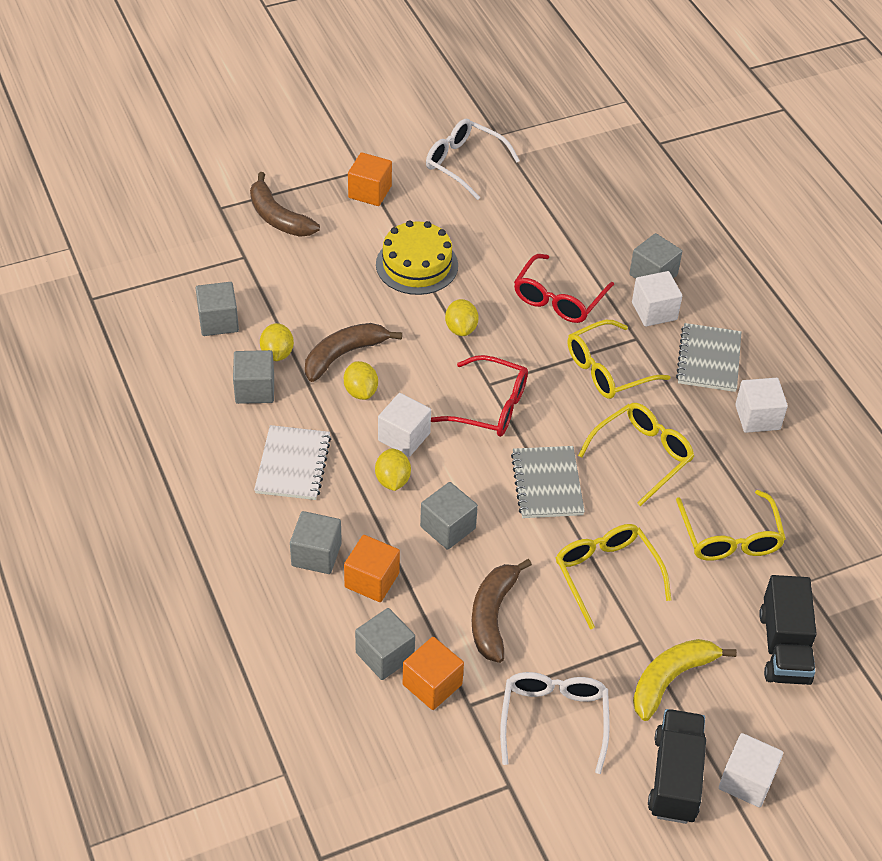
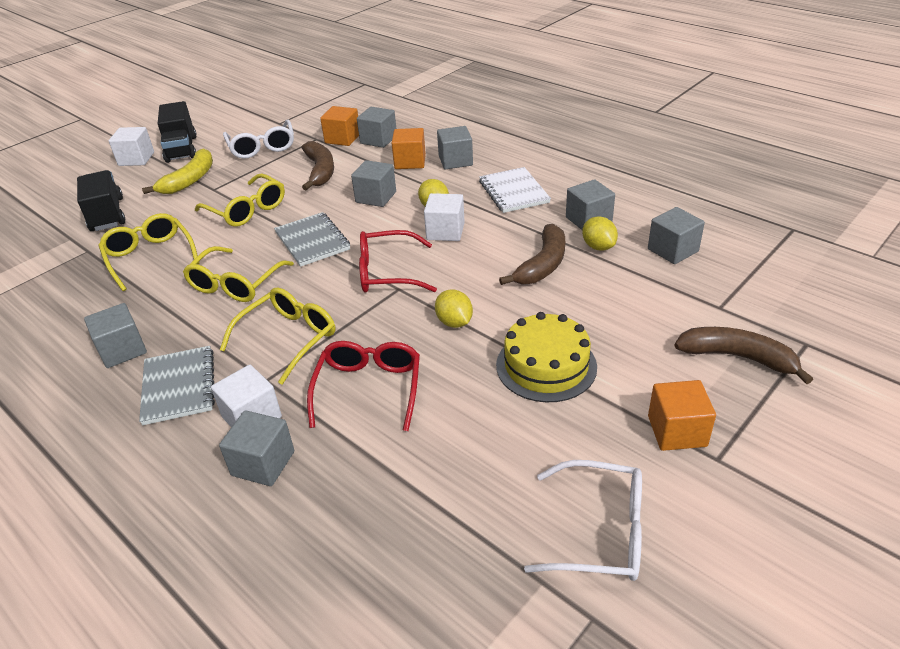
camera: 160 degrees right, 10 degrees down
(361, 391) = (504, 246): yellow lemon -> none
(757, 417) = (122, 350): white cube -> grey cube

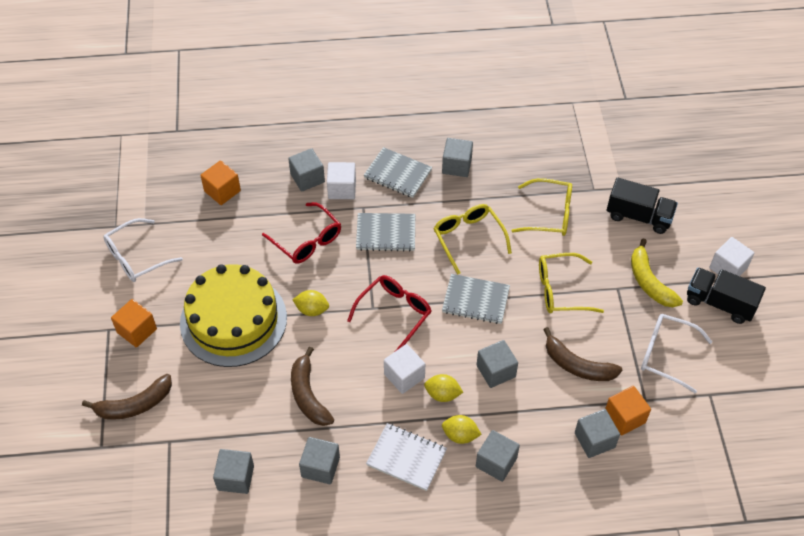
camera: 130 degrees right, 15 degrees up
(289, 338) = (386, 233): yellow glasses -> grey notebook
(410, 162) = (529, 431): orange cube -> orange cube (222, 191)
(546, 365) = (233, 320): yellow cake -> yellow cake, size x1.58
(598, 246) = (288, 442): yellow lemon -> yellow lemon (460, 435)

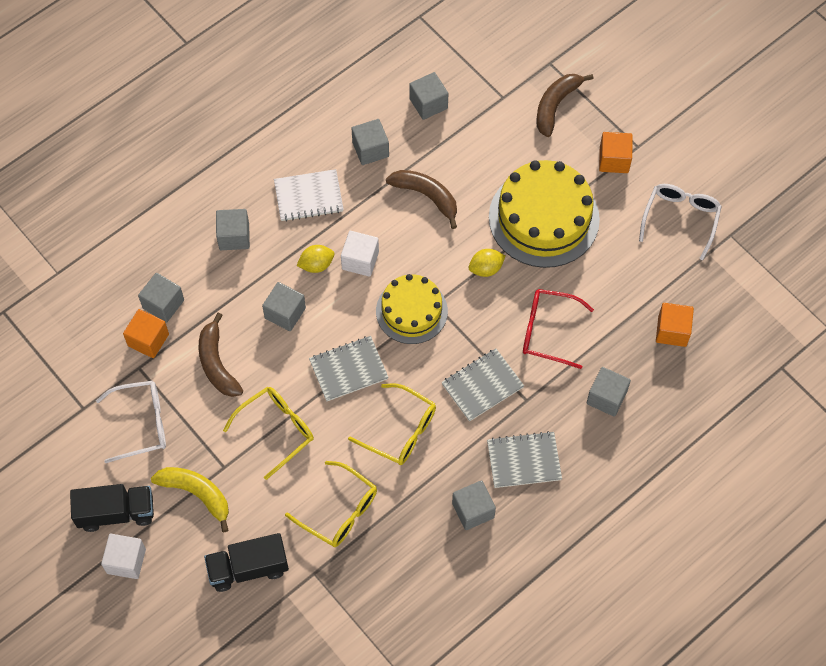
camera: 145 degrees right, 10 degrees up
(342, 189) = (563, 407): white cube -> none
(394, 313) = (411, 311): red glasses -> yellow cake
(460, 435) = (278, 240): yellow lemon -> none
(549, 214) = (339, 511): yellow glasses -> yellow glasses turned 120 degrees counterclockwise
(577, 365) = (217, 363): brown banana -> brown banana turned 105 degrees counterclockwise

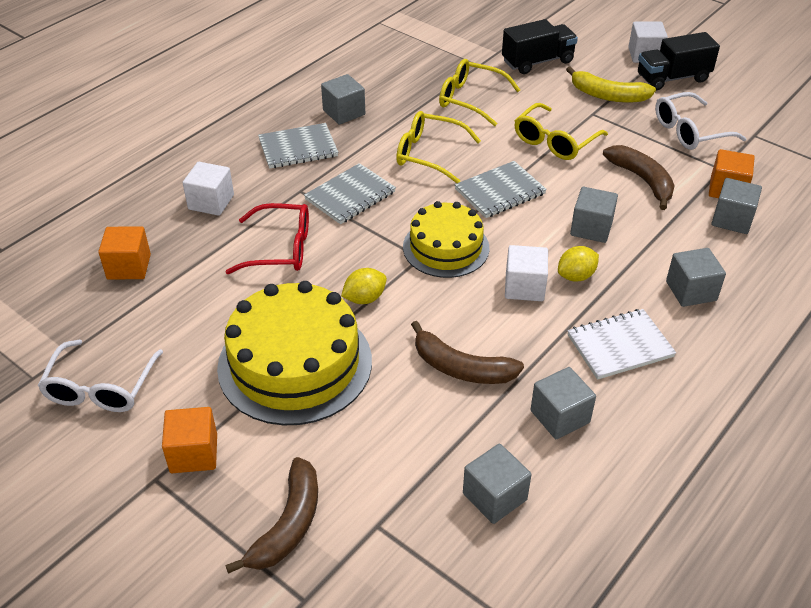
camera: 170 degrees right, 20 degrees down
(606, 397) = (211, 202): grey cube -> white cube

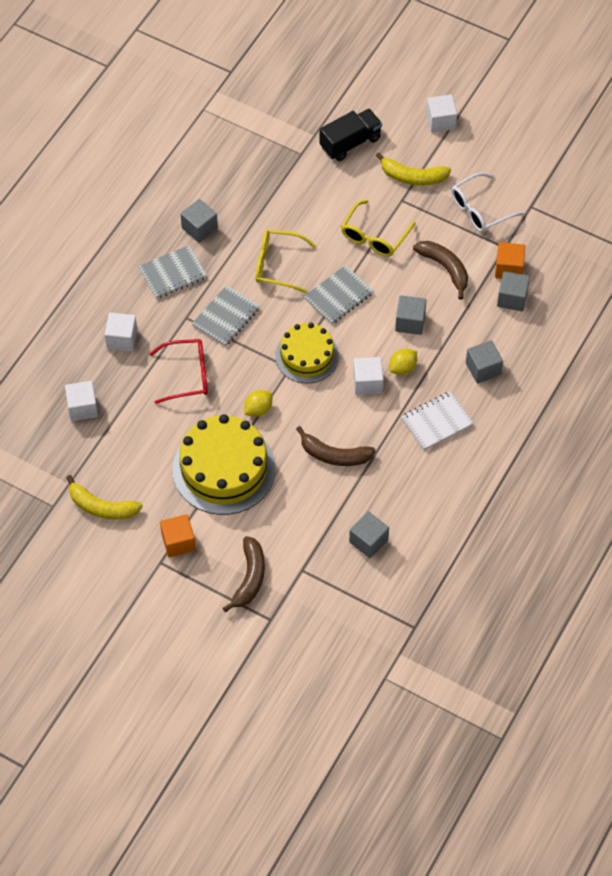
camera: 10 degrees left, 15 degrees up
(100, 388) = (101, 507): white glasses -> yellow banana
(129, 267) = (82, 408): orange cube -> white cube
(470, 99) = (300, 198): yellow glasses -> none
(560, 416) = (402, 481): grey cube -> none
(672, 78) = (465, 148): black truck -> none

